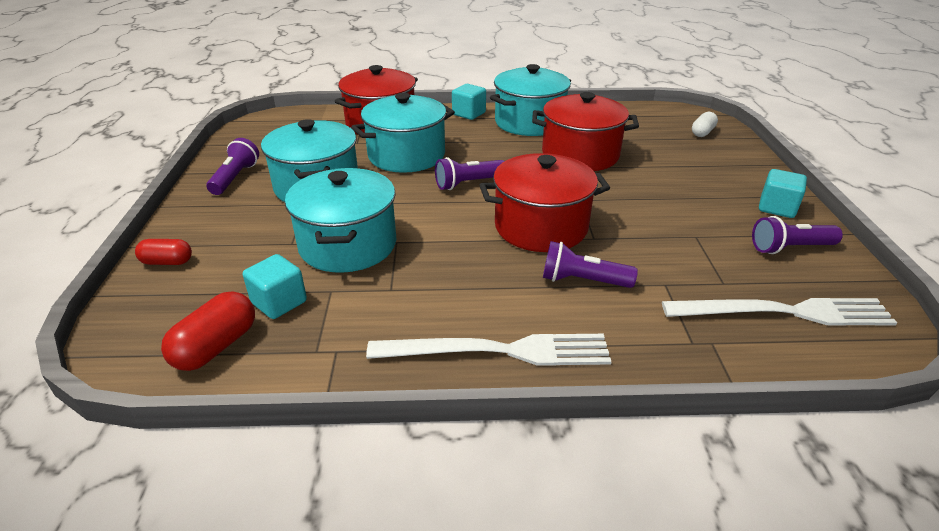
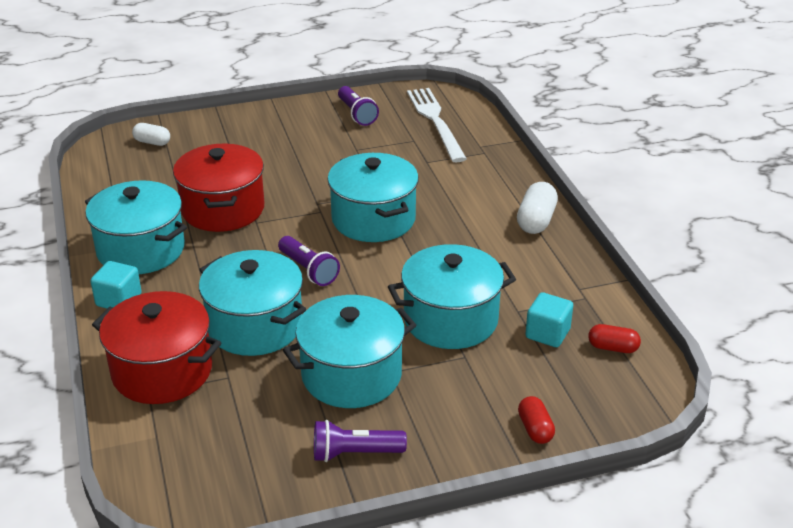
camera: 105 degrees left, 0 degrees up
(216, 347) = (613, 348): red capsule -> red capsule, size x0.65
(498, 351) = (536, 221): white fork -> white capsule
(541, 227) = (373, 219): red pot -> turquoise pot
(582, 281) = (440, 194): purple flashlight -> none
(777, 208) = (298, 115): turquoise cube -> none

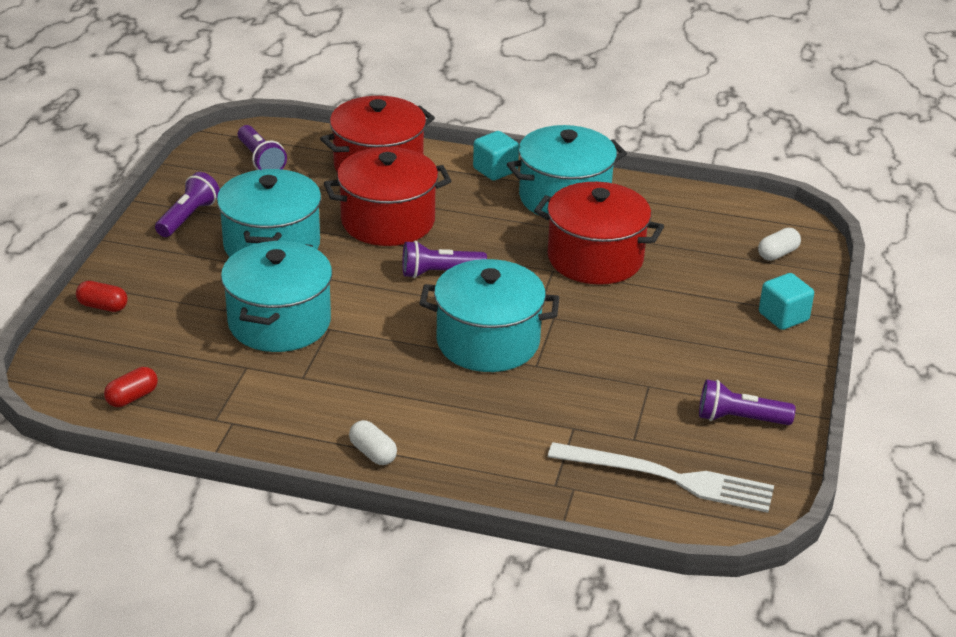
camera: 120 degrees right, 0 degrees up
(208, 458) = (260, 160): none -> purple flashlight
(255, 326) = (388, 221): turquoise pot -> red pot
(536, 221) = (373, 453): white capsule -> white capsule, size x0.65
(547, 334) = (196, 368): turquoise cube -> turquoise cube (783, 316)

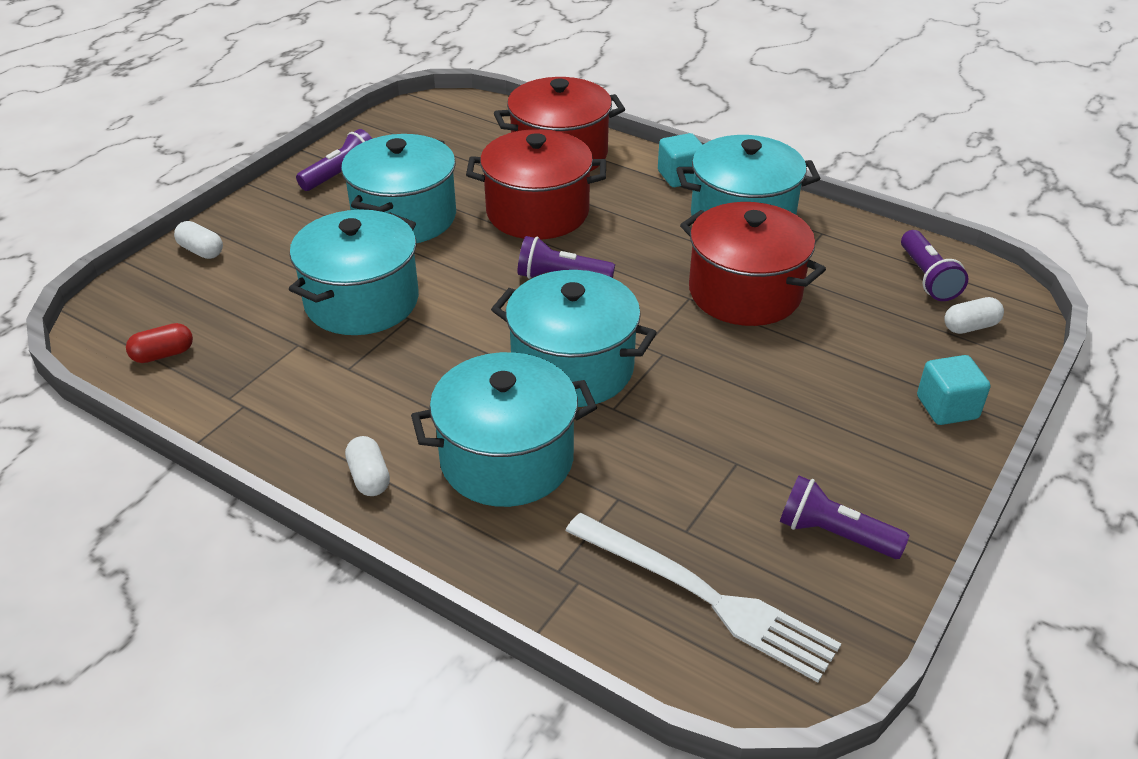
camera: 20 degrees right, 5 degrees up
(103, 306) = (201, 251): red capsule -> white capsule
(260, 160) = (446, 130): purple flashlight -> purple flashlight (927, 278)
(474, 418) = (507, 459): none -> turquoise pot

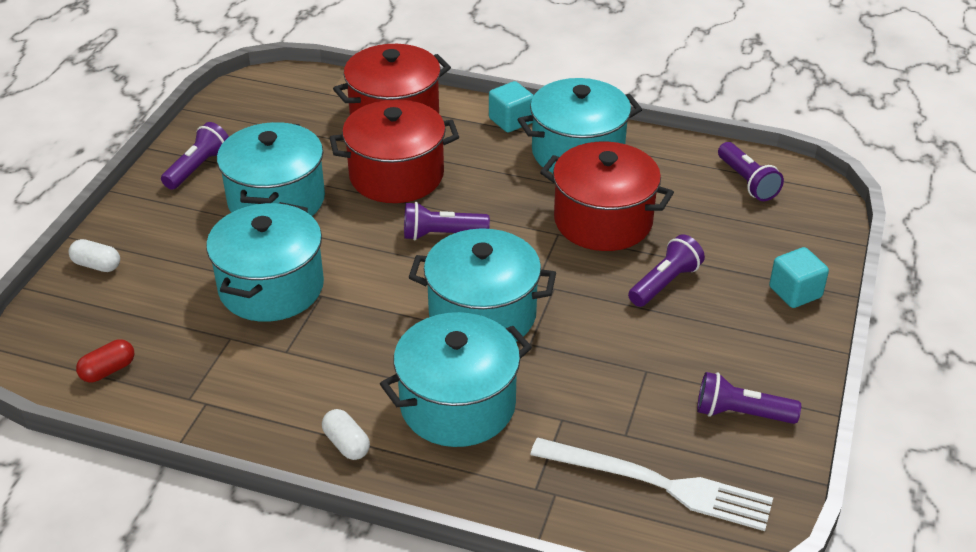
camera: 15 degrees left, 0 degrees up
(792, 370) = (664, 283): none -> purple flashlight
(970, 327) = (793, 219): white capsule -> none

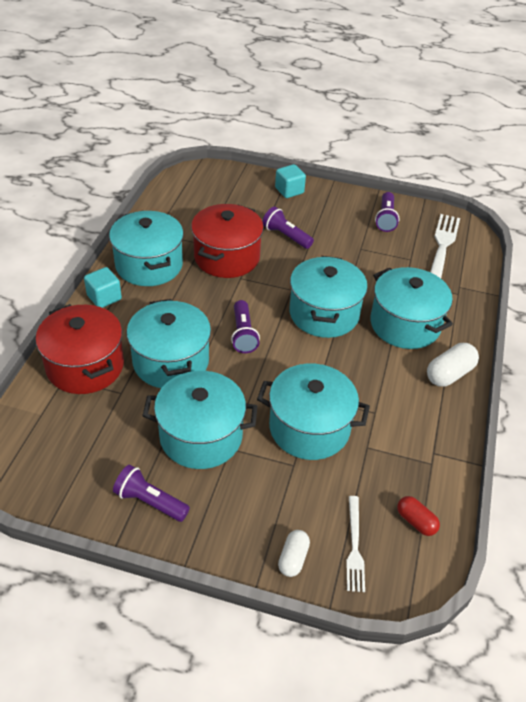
camera: 95 degrees left, 5 degrees up
(94, 313) = (354, 546): none -> white fork
(346, 444) = (449, 374): white capsule -> white capsule, size x1.54
(396, 175) = (171, 361): red pot -> turquoise pot
(747, 182) = (187, 196): purple flashlight -> none

